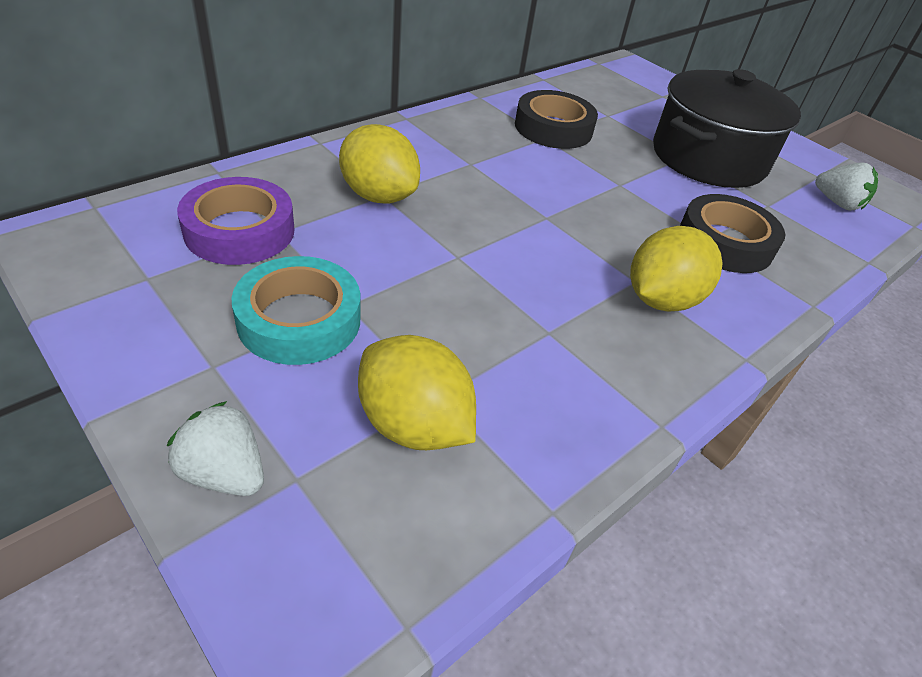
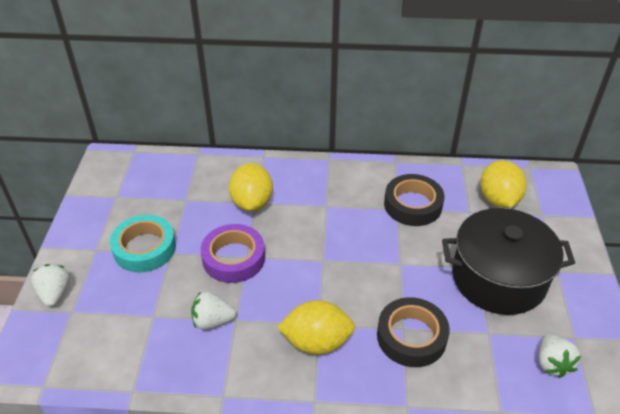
camera: 50 degrees right, 0 degrees up
(239, 231) = (171, 191): purple tape -> purple tape (233, 258)
(413, 424) = (130, 320): yellow lemon -> yellow lemon (498, 199)
(525, 350) = (212, 321): none -> white strawberry

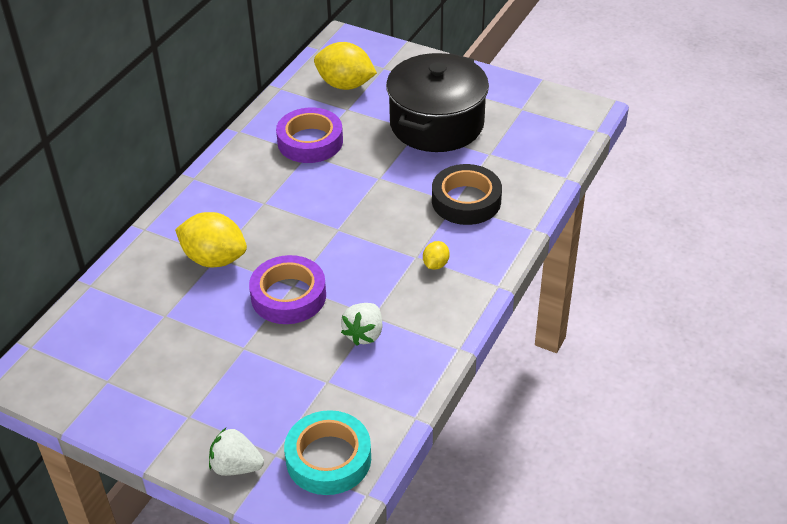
camera: 65 degrees left, 0 degrees up
(144, 248) = (219, 369): turquoise tape -> turquoise tape (328, 458)
(317, 342) = (435, 264): yellow lemon -> yellow lemon, size x0.48
(413, 205) = (310, 141): black tape -> purple tape
(552, 363) = (539, 131): white strawberry -> none

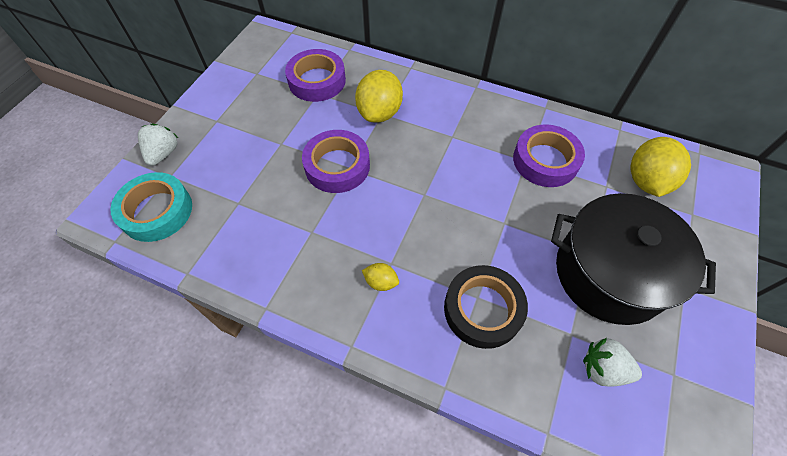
camera: 85 degrees right, 15 degrees up
(142, 316) = (317, 81): none -> purple tape
(364, 334) = (289, 226): white strawberry -> white strawberry (603, 369)

